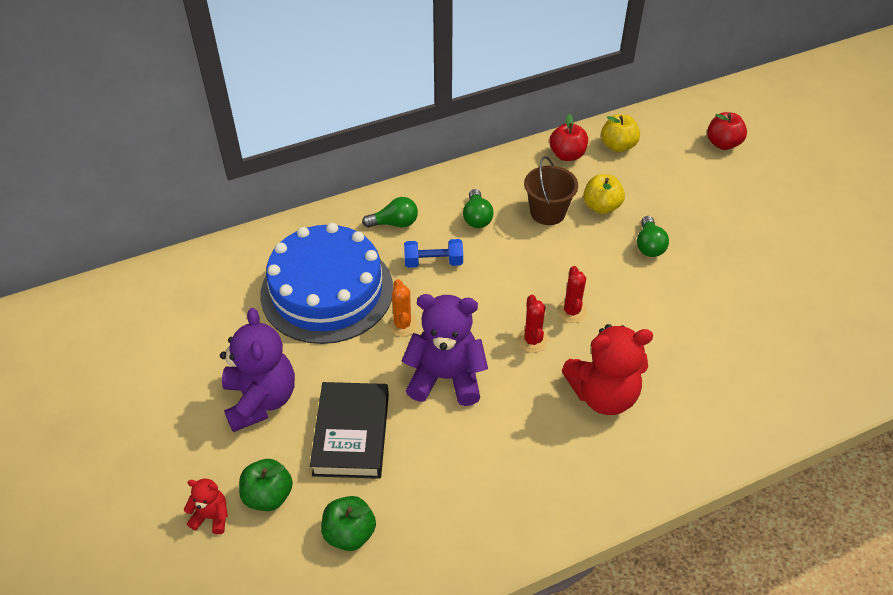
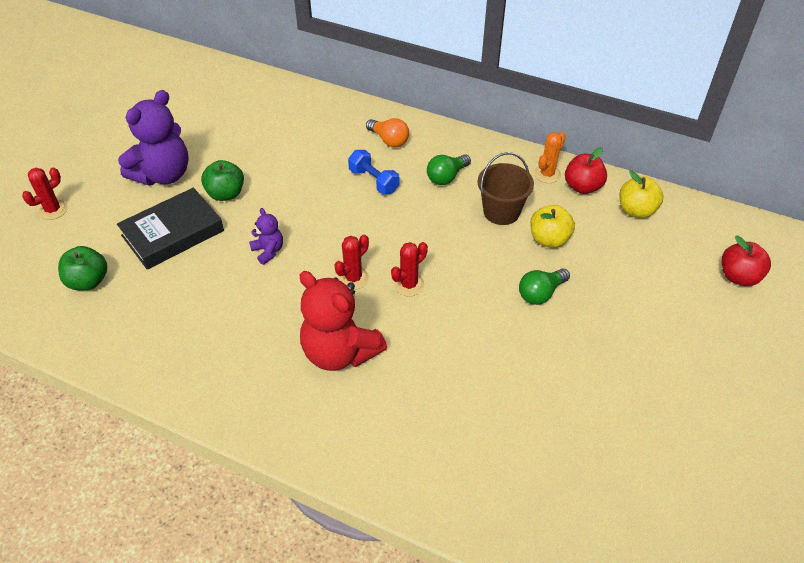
camera: 50 degrees right, 0 degrees up
(212, 517) = (53, 210): red teddy bear -> red cactus
(268, 496) = (89, 225): green apple -> green apple (226, 194)
(327, 291) = (288, 147): blue cake -> none
(394, 223) = (389, 140): green light bulb -> orange light bulb
(402, 325) = (295, 201): orange cactus -> orange cactus (547, 174)
(446, 378) = (268, 251): purple teddy bear -> purple teddy bear, size x0.48

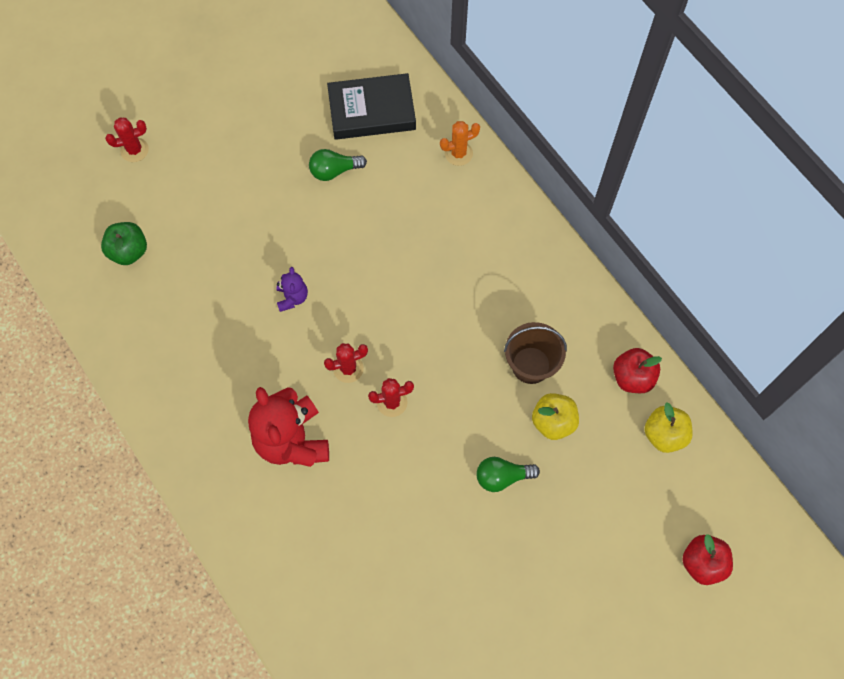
camera: 30 degrees right, 20 degrees up
(163, 175) = (247, 154): purple teddy bear -> none
(173, 233) = (222, 232): black book -> black book (372, 111)
(226, 194) = (290, 208): green apple -> none
(374, 181) = (434, 262): blue dumbbell -> none
(389, 140) = (481, 217): orange light bulb -> none
(446, 177) = (507, 294): green light bulb -> green light bulb (334, 171)
(547, 174) = (608, 343): orange cactus -> orange cactus (458, 153)

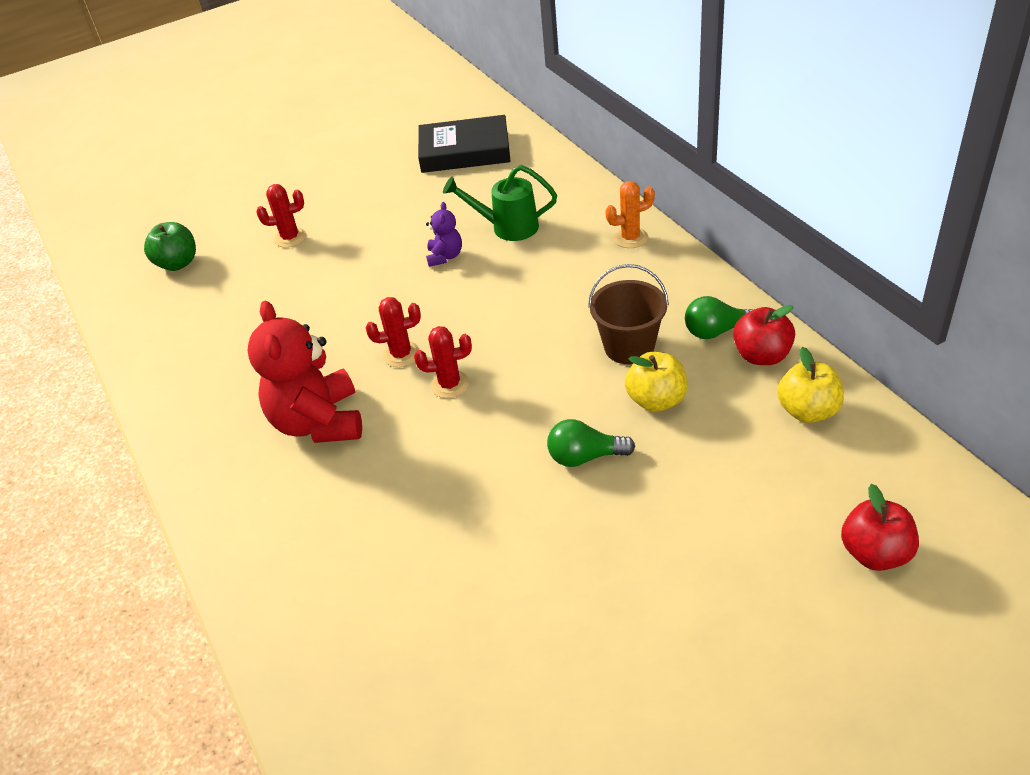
camera: 10 degrees right, 25 degrees down
(134, 150) = (209, 189): red cactus -> red cactus (290, 238)
(292, 297) = (348, 295): purple teddy bear -> purple teddy bear (445, 256)
(334, 171) = (416, 195): green light bulb -> green light bulb (717, 331)
(421, 219) = (508, 227): none -> green watering can
(458, 153) = (555, 177): orange cactus -> orange cactus (630, 238)

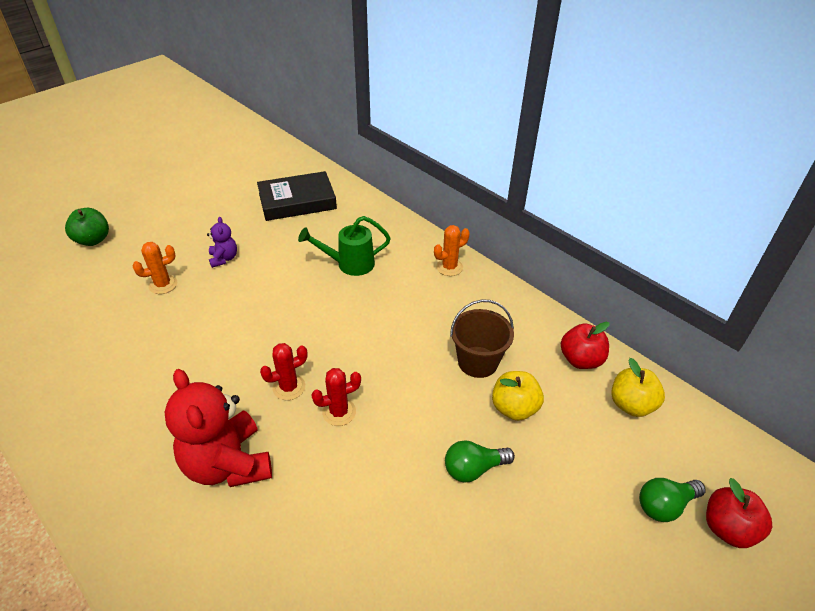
camera: 20 degrees left, 0 degrees up
(178, 263) = (59, 316): green apple -> green apple (93, 240)
(290, 238) = (163, 285): red cactus -> orange cactus
(445, 256) = (304, 293): purple teddy bear -> purple teddy bear (224, 258)
(717, 331) = (540, 342): green light bulb -> green light bulb (664, 505)

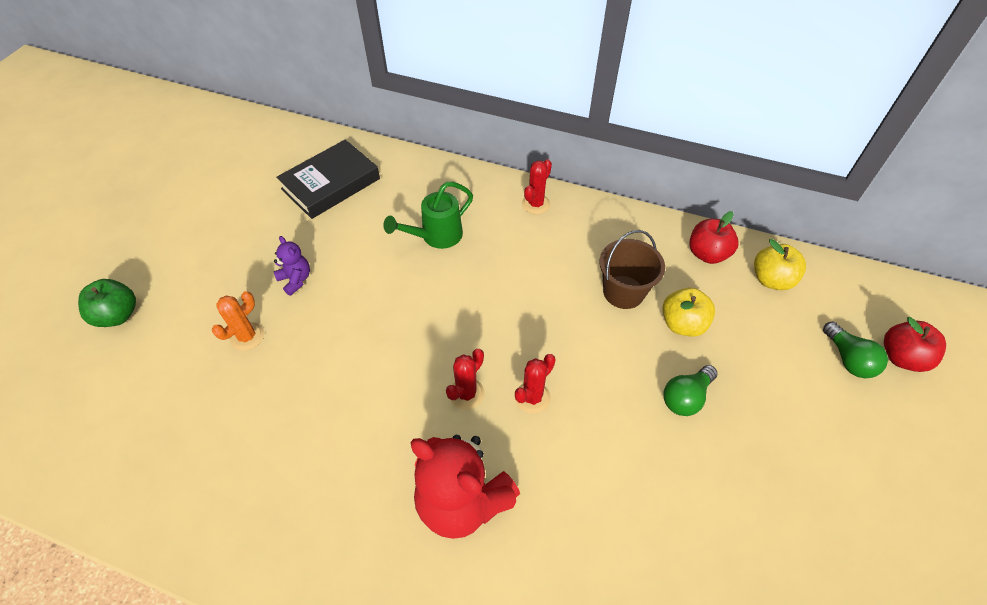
camera: 25 degrees left, 10 degrees up
(449, 267) = (535, 204): orange cactus -> red cactus
(664, 505) = (848, 359): green light bulb -> green light bulb turned 60 degrees counterclockwise

